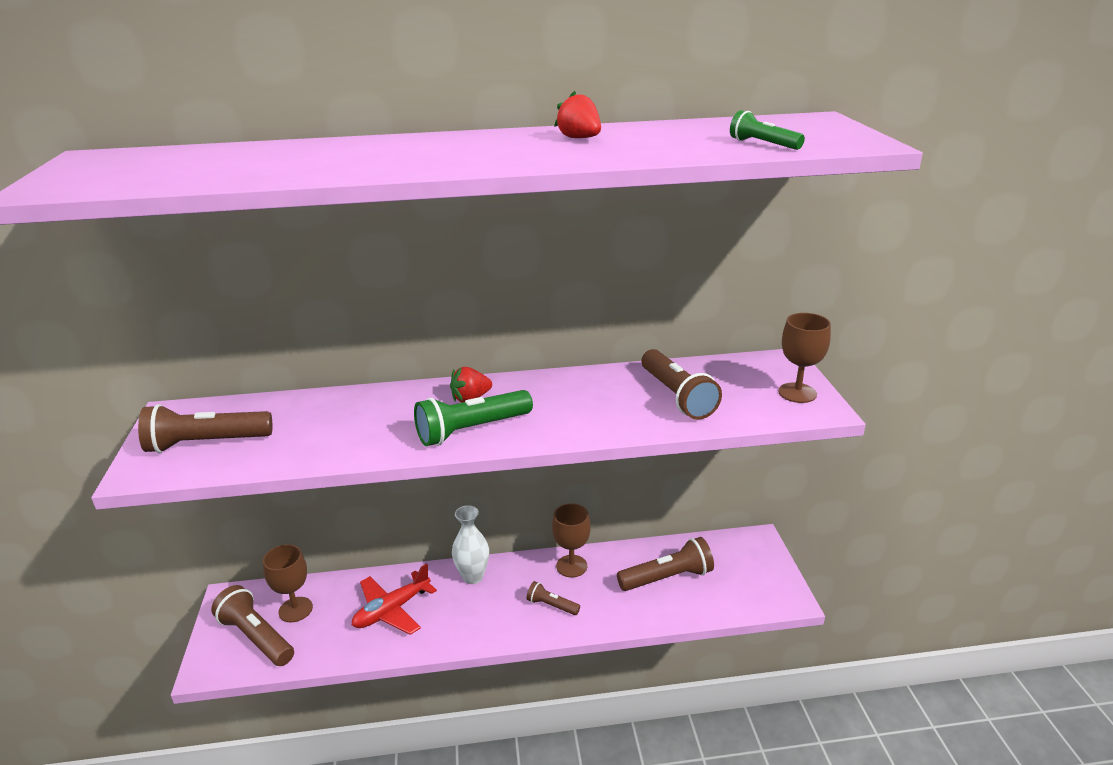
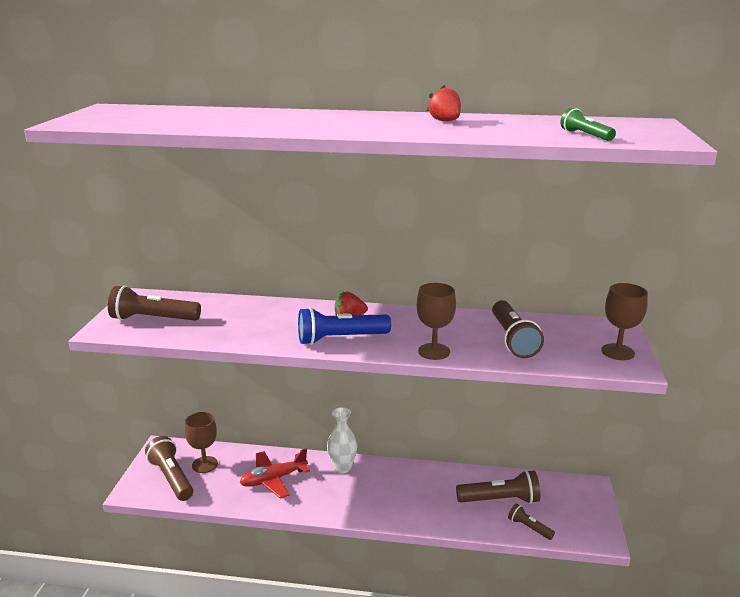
camera: 15 degrees right, 5 degrees down
(471, 430) = (340, 339): green flashlight -> blue flashlight
(551, 605) = (397, 501): brown flashlight -> brown flashlight (529, 527)
(571, 566) = (423, 475): brown goblet -> brown goblet (434, 351)

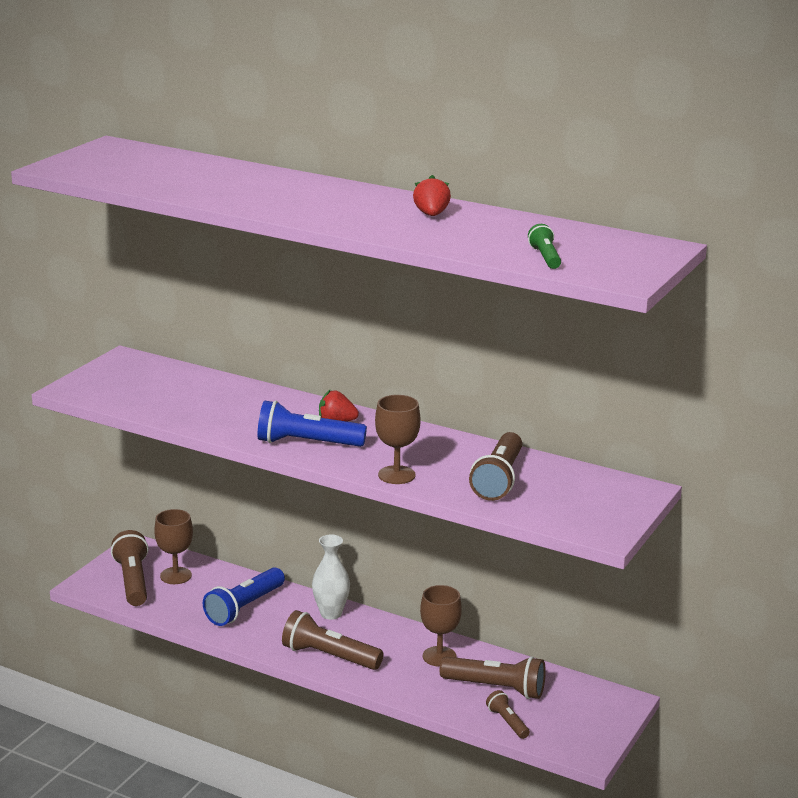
camera: 20 degrees right, 0 degrees up
(153, 319) = (126, 386): brown flashlight -> brown flashlight (329, 656)
(273, 479) = (244, 608): red plane -> blue flashlight
(617, 352) = (606, 515): brown goblet -> brown goblet (439, 656)

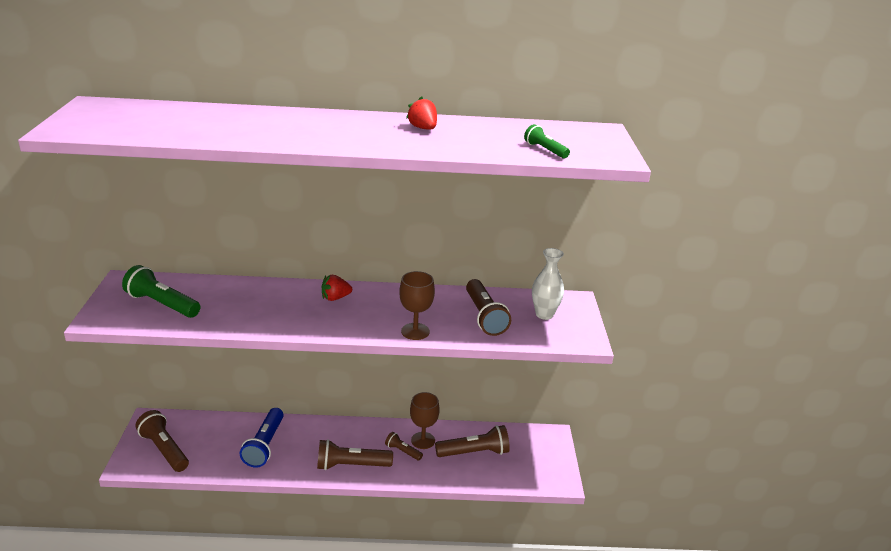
camera: 30 degrees left, 5 degrees up
(144, 388) = (162, 304): none -> green flashlight
(176, 576) = (195, 434): brown goblet -> none
(307, 443) = (329, 321): blue flashlight -> none
(331, 613) = (329, 430): white vase -> white vase (544, 314)
(507, 722) = (499, 476): brown flashlight -> brown flashlight (402, 451)

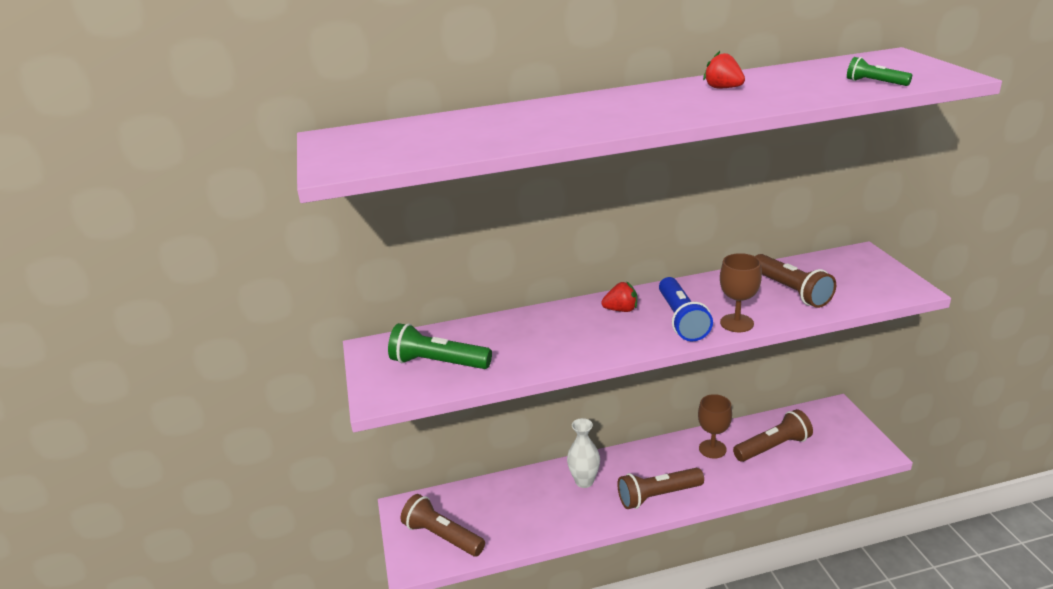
camera: 10 degrees left, 0 degrees up
(264, 445) = (550, 500): blue flashlight -> blue flashlight (681, 320)
(335, 298) = (621, 310): red strawberry -> red strawberry turned 150 degrees counterclockwise
(402, 451) = (700, 466): brown flashlight -> none
(544, 314) = (847, 274): white vase -> white vase (584, 481)

